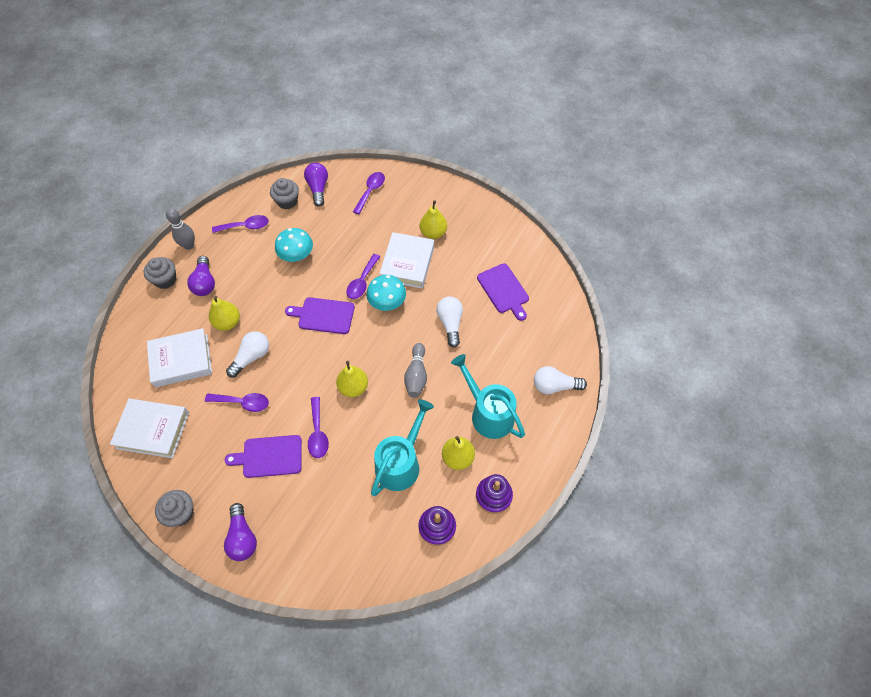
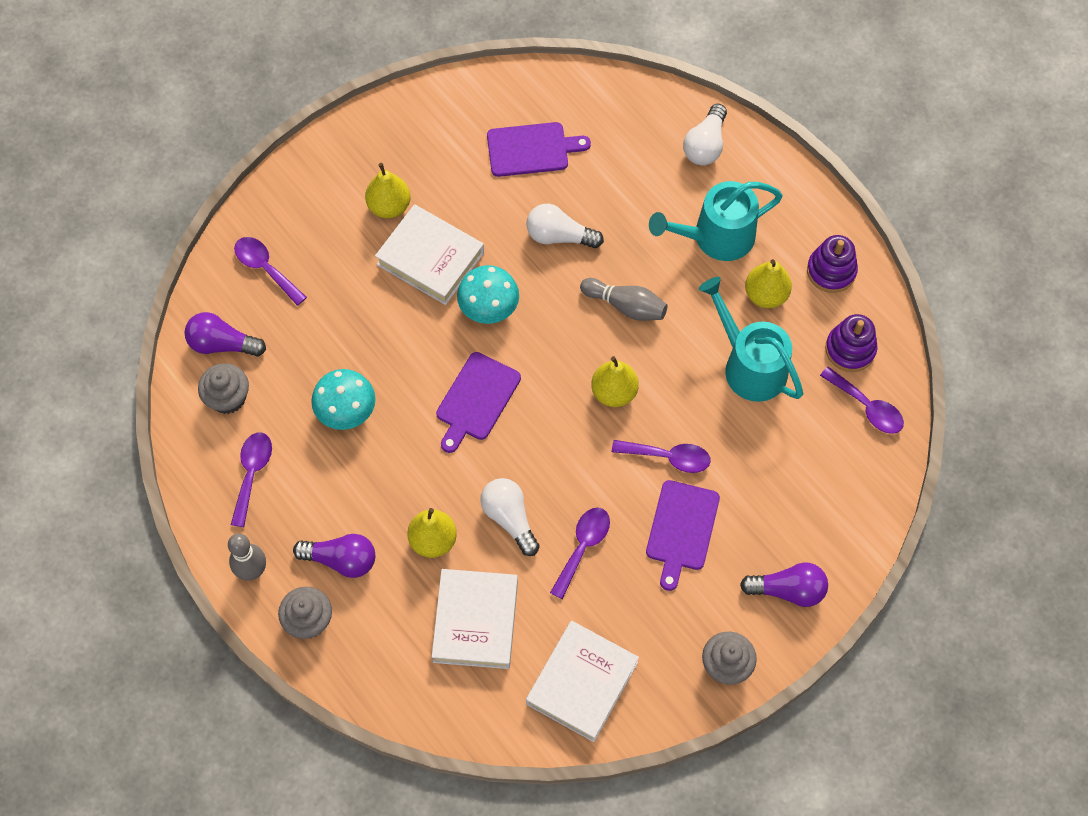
camera: 70 degrees left, 5 degrees up
(362, 282) = (437, 330): purple spoon -> purple spoon (867, 407)

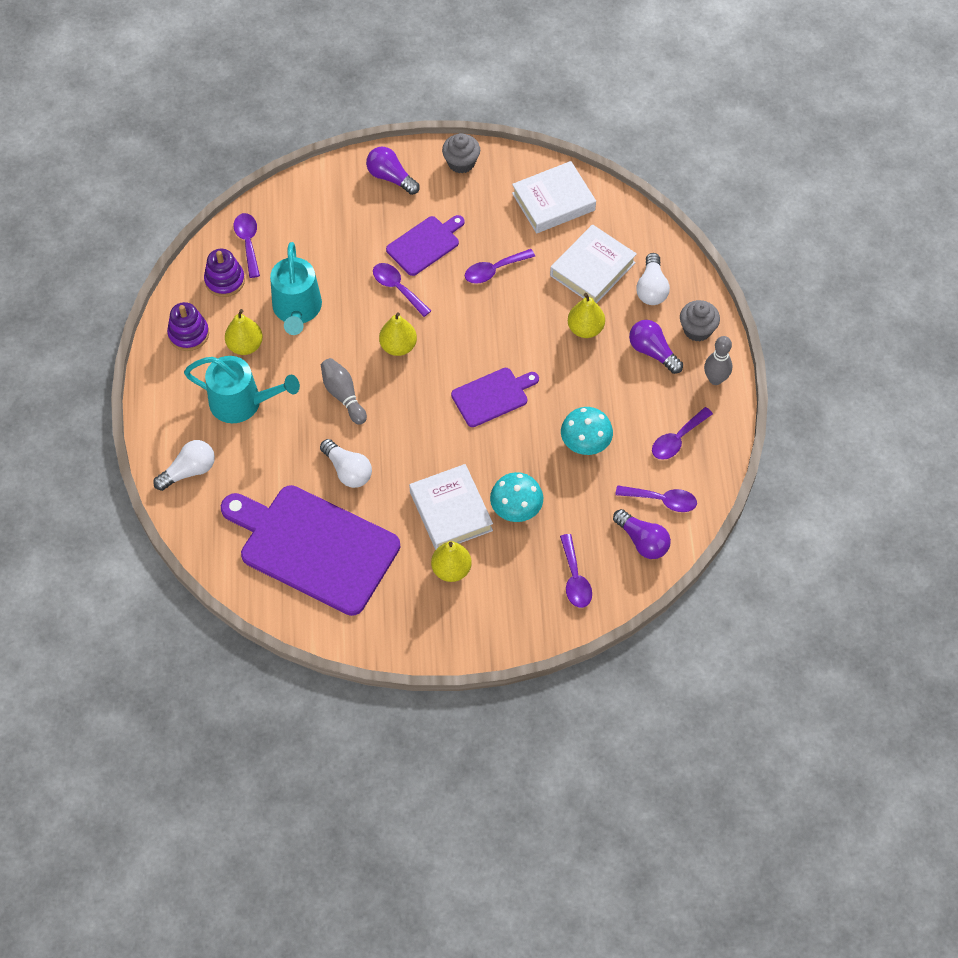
camera: 145 degrees left, 5 degrees down
(228, 398) = (662, 500): grey cupcake -> purple spoon
(488, 307) = (436, 452): turquoise mushroom -> turquoise mushroom (516, 508)
(509, 518) = (527, 313): white light bulb -> white light bulb (651, 288)
(531, 149) = (314, 547): purple cutting board -> purple cutting board, size x1.98

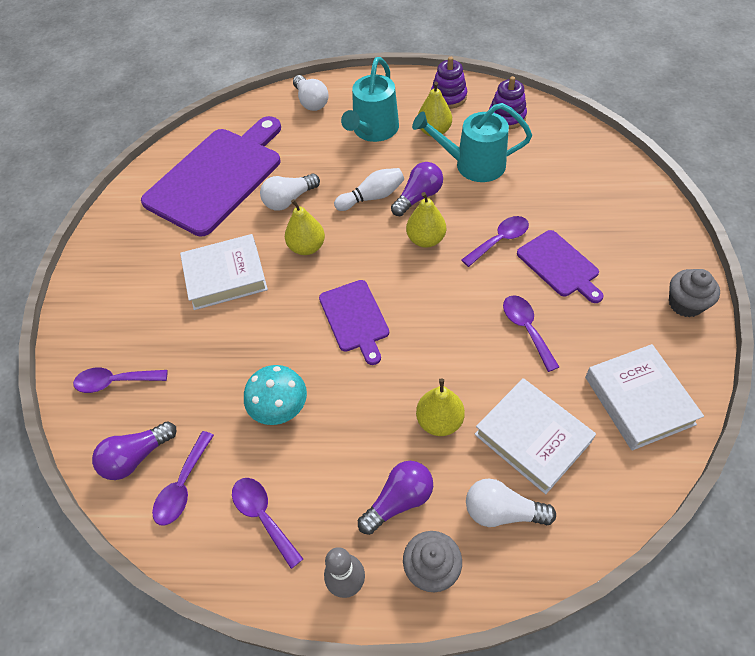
camera: 100 degrees right, 5 degrees down
(248, 242) = (552, 131): purple spoon -> none
(343, 395) = (372, 197): grey bowling pin -> white bowling pin
(390, 177) = (651, 238): purple light bulb -> purple light bulb (418, 197)
(451, 569) = (162, 274): yellow pear -> yellow pear (307, 247)
(516, 508) = (214, 332): turquoise mushroom -> none

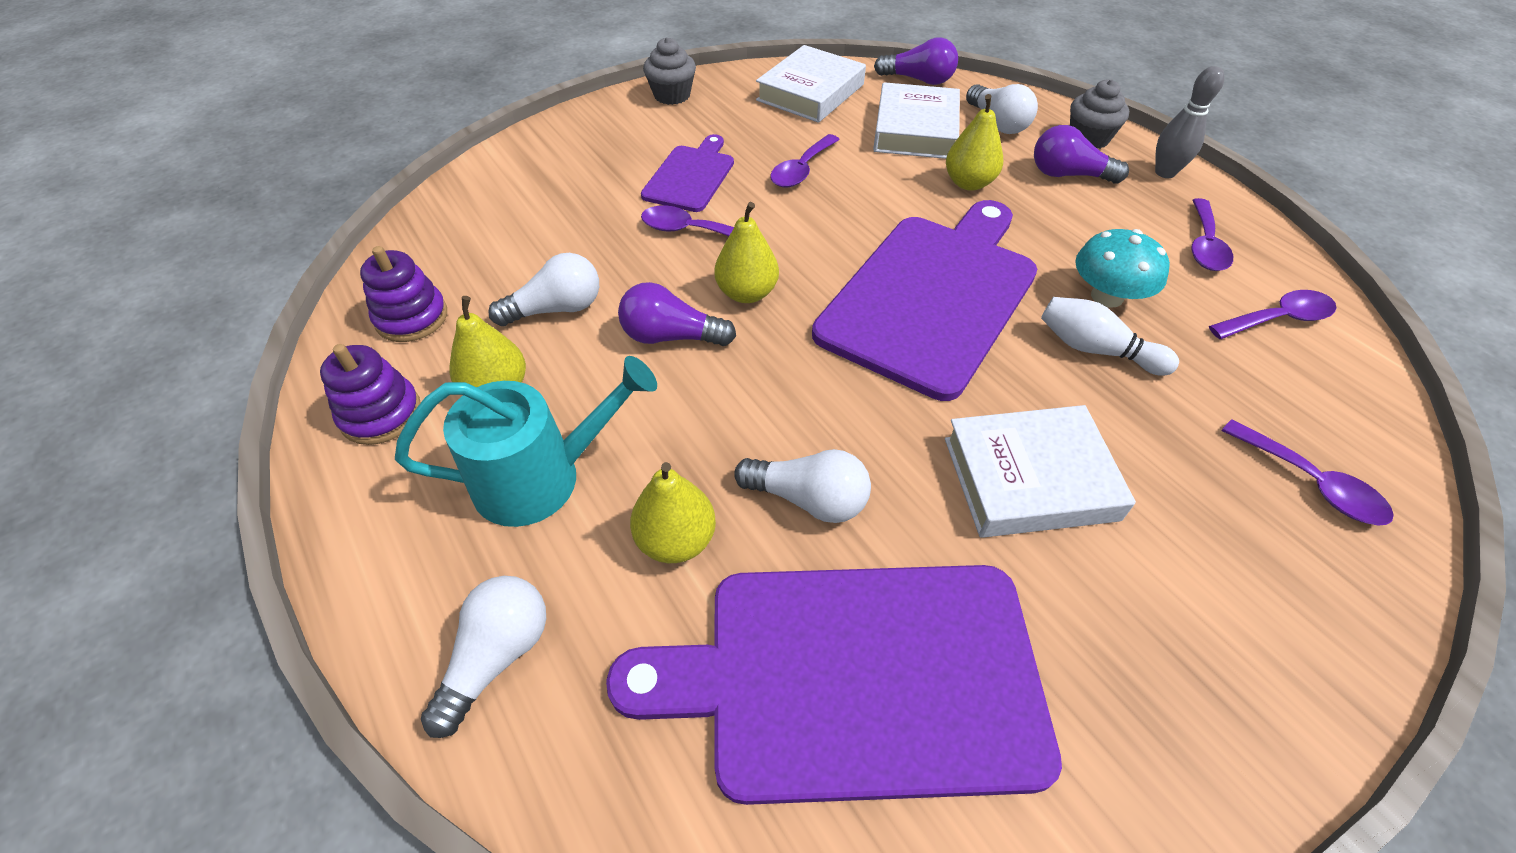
camera: 130 degrees left, 5 degrees down
(136, 457) = (1323, 381): purple light bulb -> purple light bulb (918, 80)
(225, 276) = (1029, 478): white book -> white book turned 45 degrees counterclockwise
(307, 247) = (878, 410): yellow pear -> yellow pear (676, 540)
(355, 318) = (932, 297): purple cutting board -> purple cutting board, size x1.98
(372, 197) = (713, 389): white bowling pin -> white bowling pin (1096, 349)
(473, 165) = (556, 309): turquoise watering can -> white light bulb

